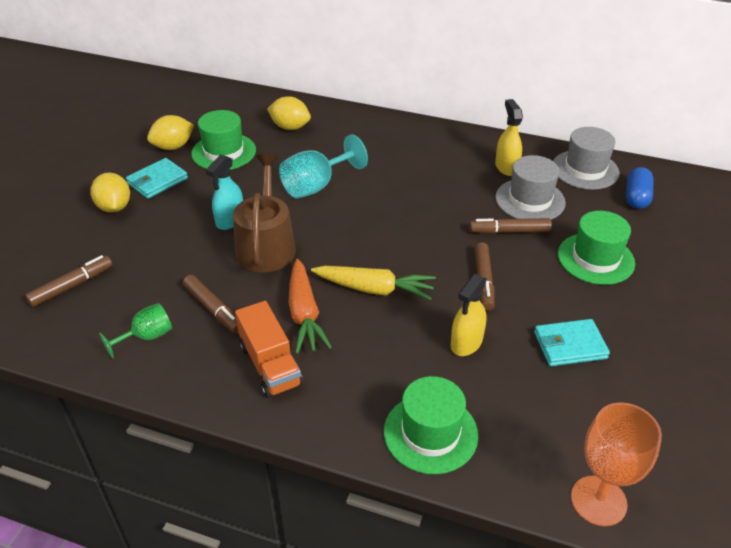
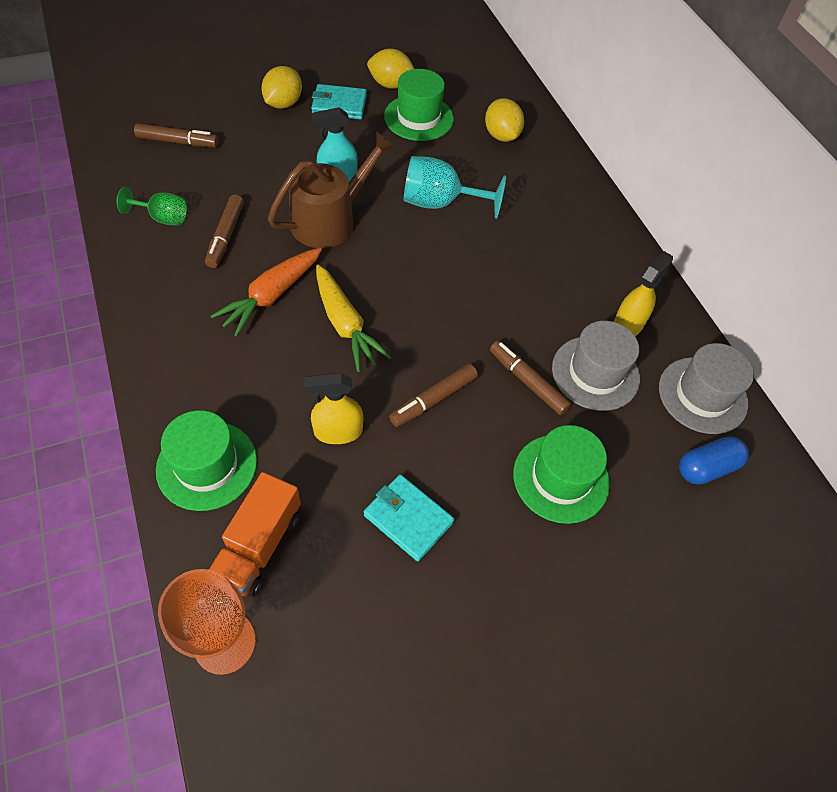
camera: 45 degrees right, 15 degrees up
(270, 365) = (195, 310): orange truck -> orange truck (259, 545)

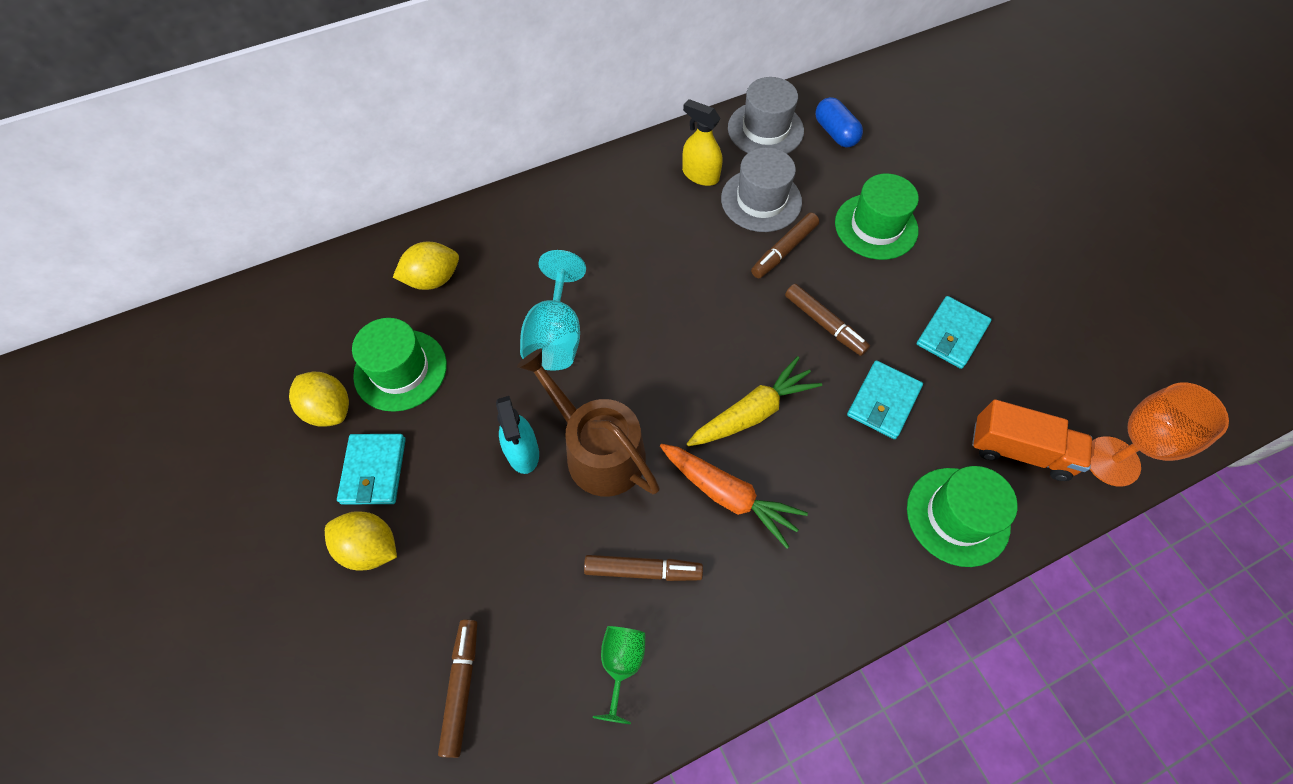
camera: 90 degrees left, 5 degrees up
(338, 431) = (883, 401): yellow spray bottle -> turquoise wallet
(391, 85) = (329, 409): yellow lemon -> yellow lemon turned 60 degrees counterclockwise

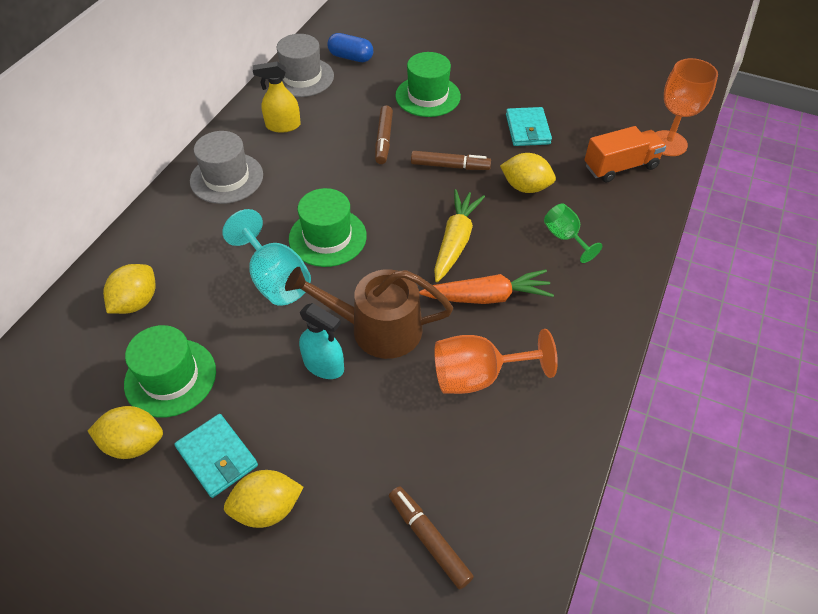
camera: 40 degrees left, 10 degrees down
(621, 664) = (519, 439): green goblet -> green goblet (565, 237)
(643, 570) = (478, 376): brown marker -> orange goblet
(761, 200) = (340, 119): grey hat -> grey hat (226, 178)
(883, 401) = (525, 187): turquoise wallet -> yellow lemon
(957, 516) = (622, 220): green hat -> green hat (327, 237)

